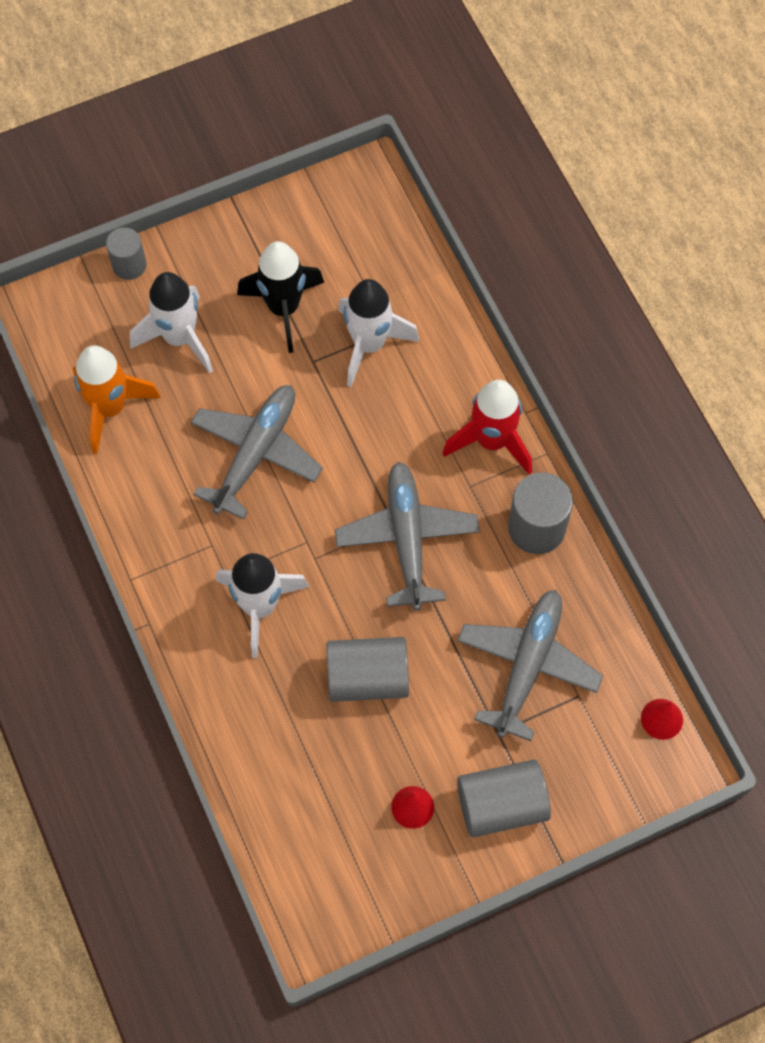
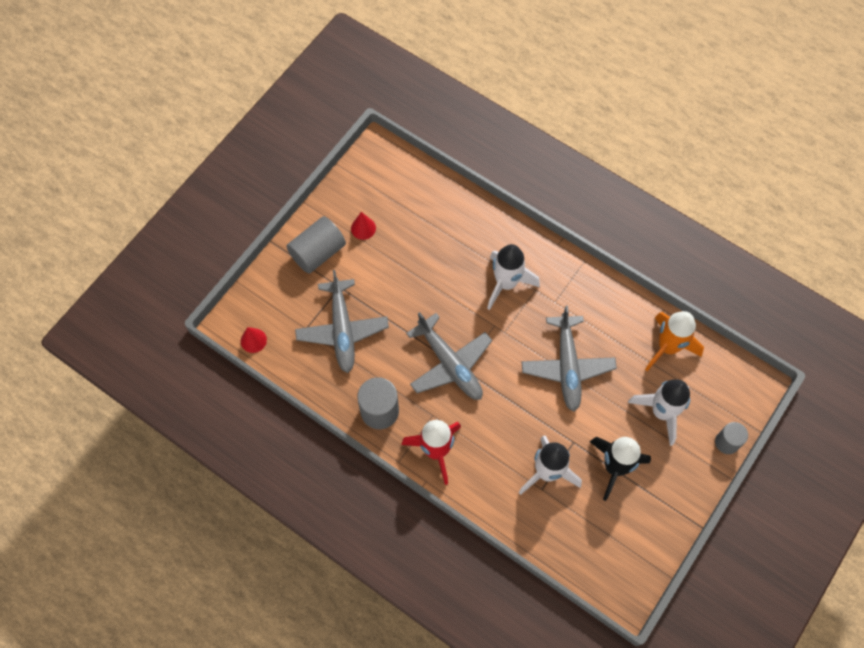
camera: 150 degrees right, 0 degrees up
(367, 677) = (425, 278): grey cylinder -> none

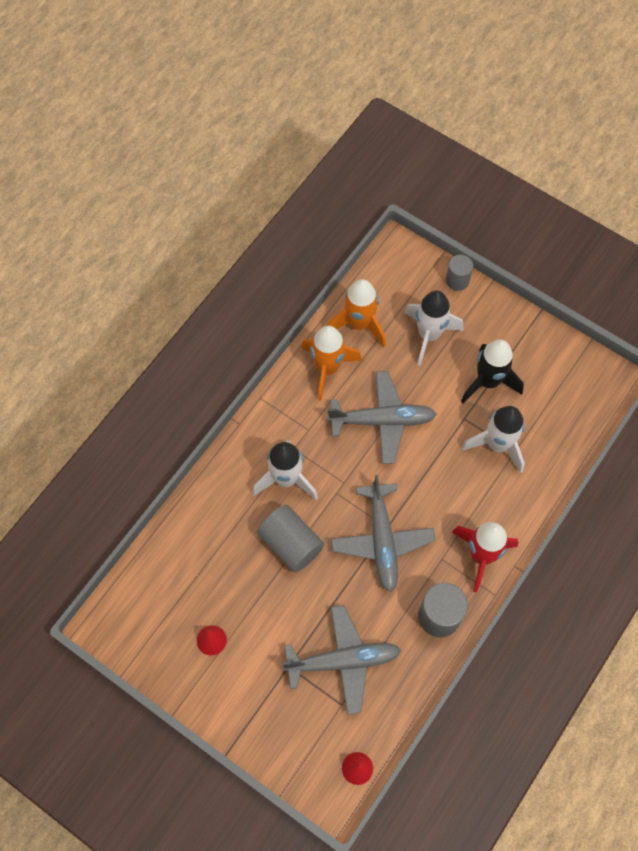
camera: 90 degrees left, 0 degrees up
(318, 252) = (242, 694): grey cylinder -> grey cylinder (291, 544)
(450, 364) = (382, 540): grey plane -> grey plane turned 120 degrees clockwise
(618, 318) = (327, 368): none -> orange rocket

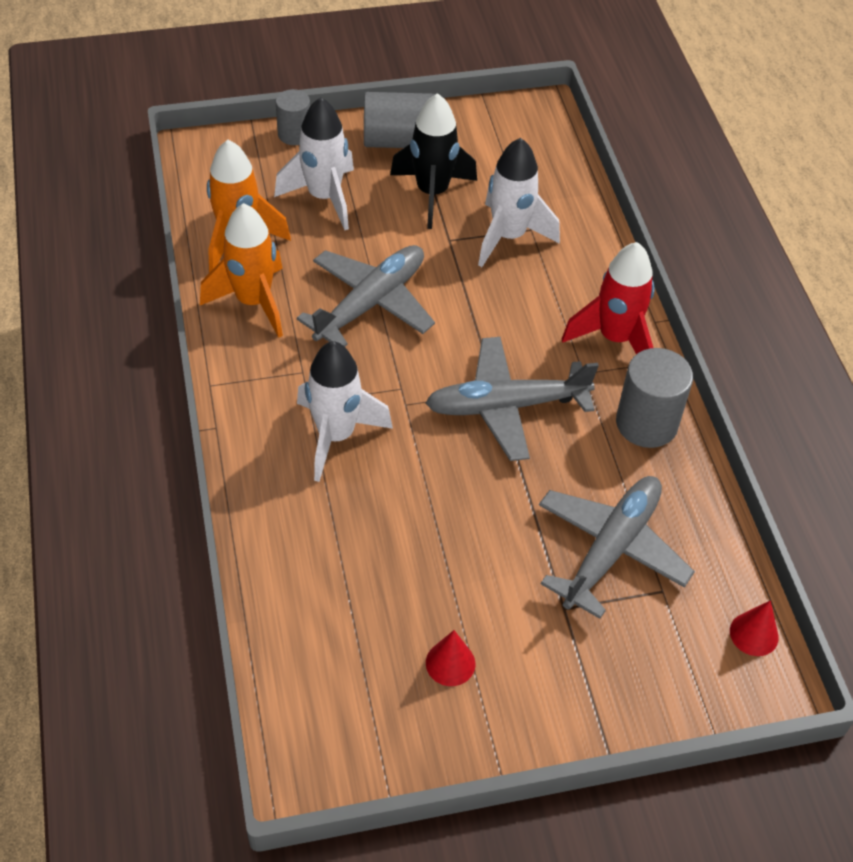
camera: 50 degrees left, 15 degrees down
(291, 544) = (418, 491): grey cylinder -> grey cylinder (399, 141)
(382, 540) = (506, 406): grey plane -> grey plane turned 135 degrees clockwise

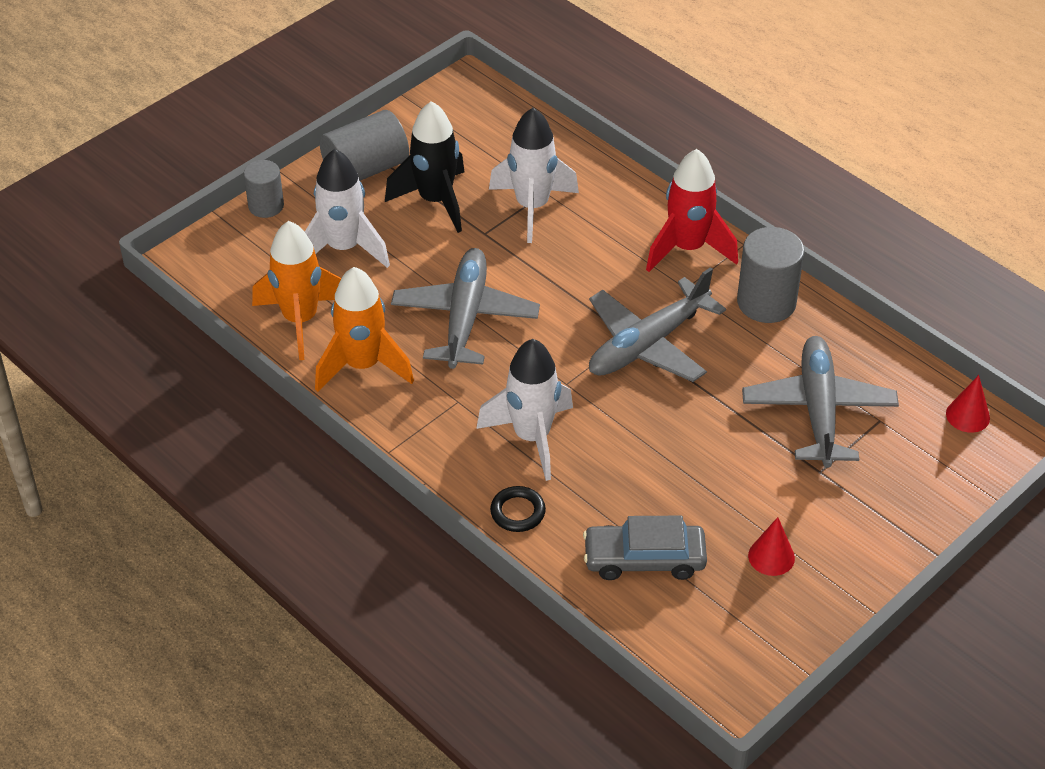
camera: 30 degrees left, 5 degrees down
(267, 495) = (517, 512): none -> black ring
(336, 599) = (644, 559): none -> grey car

